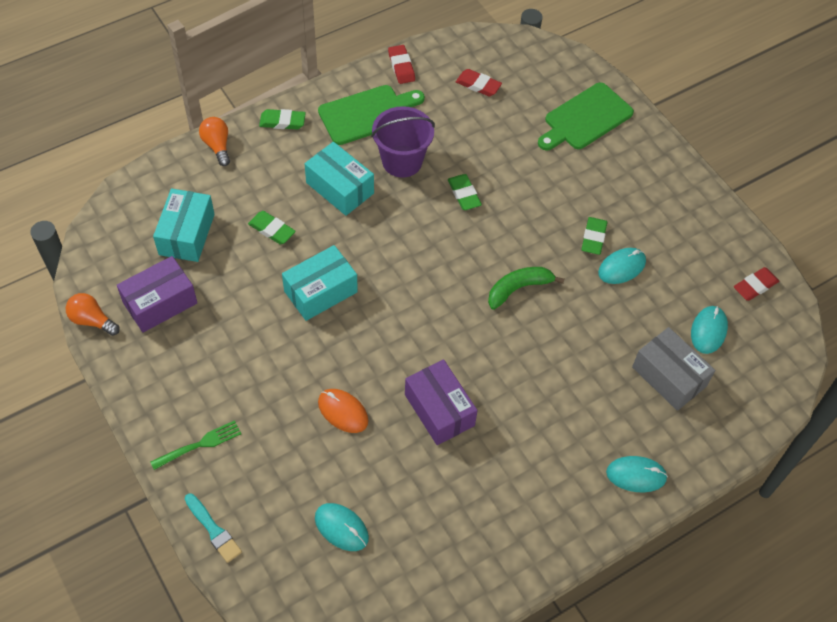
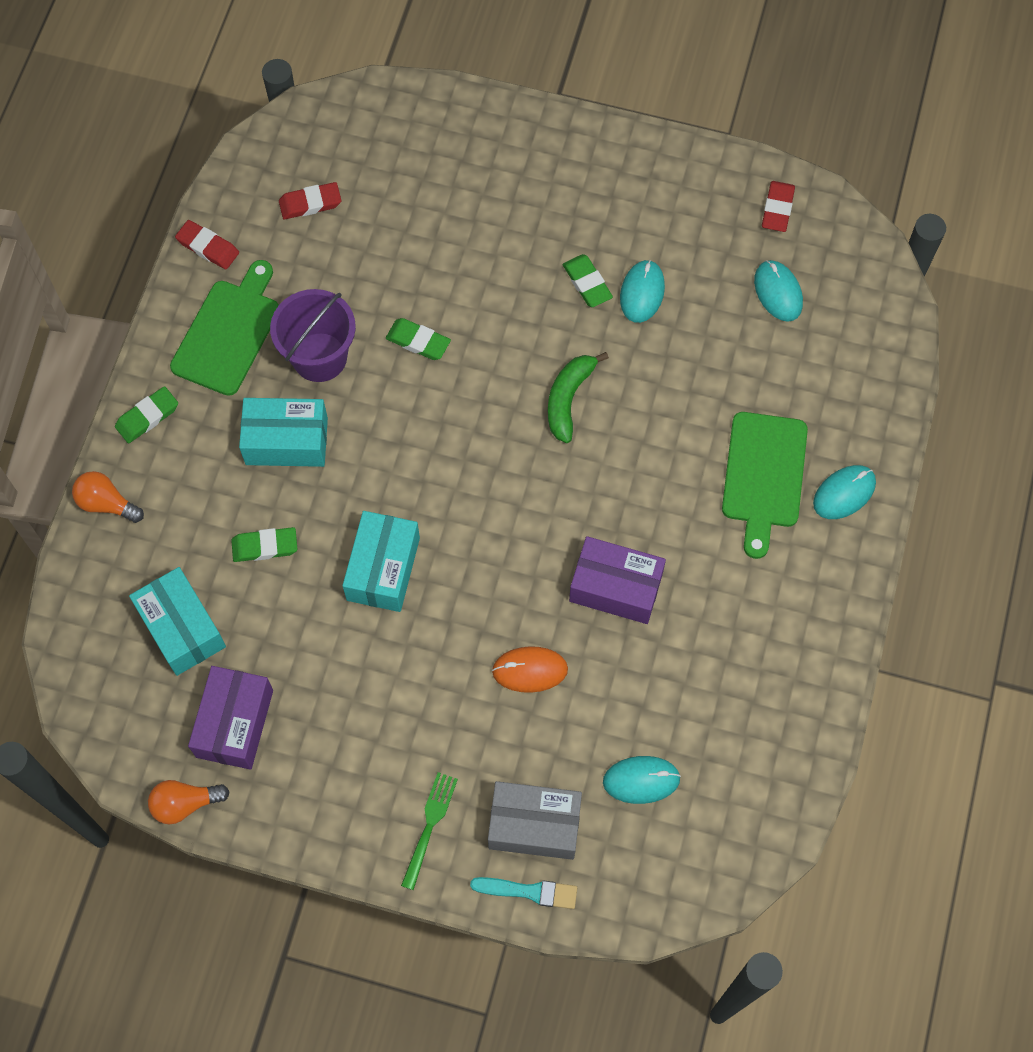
camera: 40 degrees left, 10 degrees up
(585, 118) = (456, 154): green cutting board -> green cutting board (764, 476)
(669, 376) = (785, 370): grey box -> grey box (534, 825)

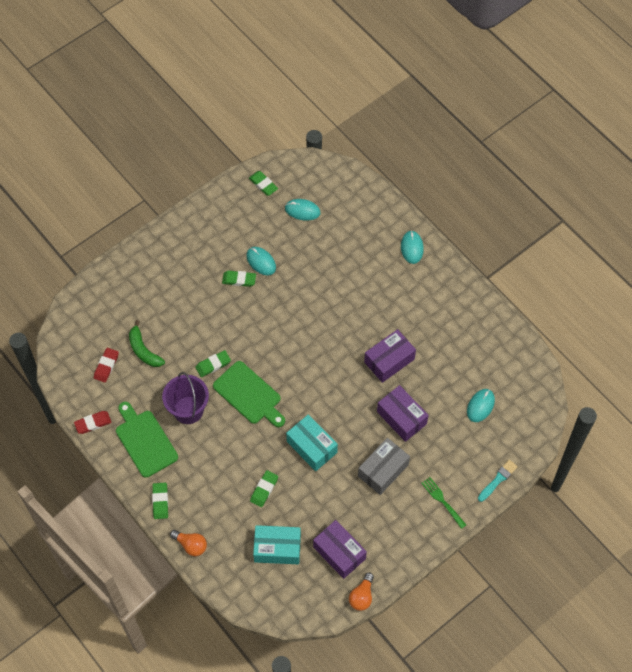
camera: 55 degrees left, 5 degrees down
(107, 503) = (191, 545): orange light bulb -> orange light bulb turned 120 degrees counterclockwise
(286, 441) = (219, 449): turquoise box -> none
(530, 670) = (401, 418): orange mouse -> purple box
(534, 825) = (471, 459): grey box -> grey box (383, 470)
(568, 399) = (288, 323): green banana -> green banana (143, 350)
(764, 476) = (381, 272): green cutting board -> green cutting board (249, 394)
(777, 209) = (263, 184): red eraser -> green eraser

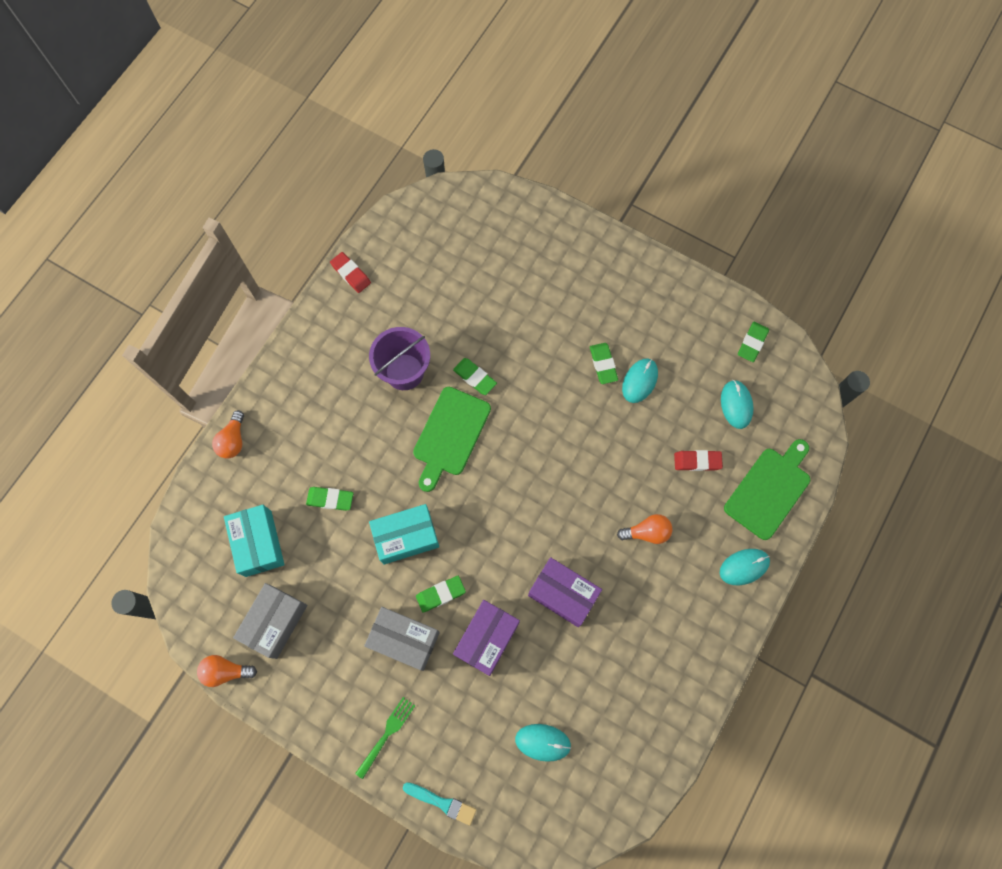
camera: 70 degrees right, 10 degrees up
(106, 366) = (428, 259): red eraser -> red eraser (697, 461)
(143, 350) = (464, 292): green banana -> none
(145, 441) = (348, 339): green cutting board -> green cutting board (769, 490)
(160, 501) = (277, 385): green eraser -> green eraser (440, 594)
(312, 447) = (406, 537): turquoise box -> turquoise box turned 45 degrees clockwise
(339, 553) = (275, 622): purple box -> grey box
(367, 295) = (647, 532): none -> orange light bulb

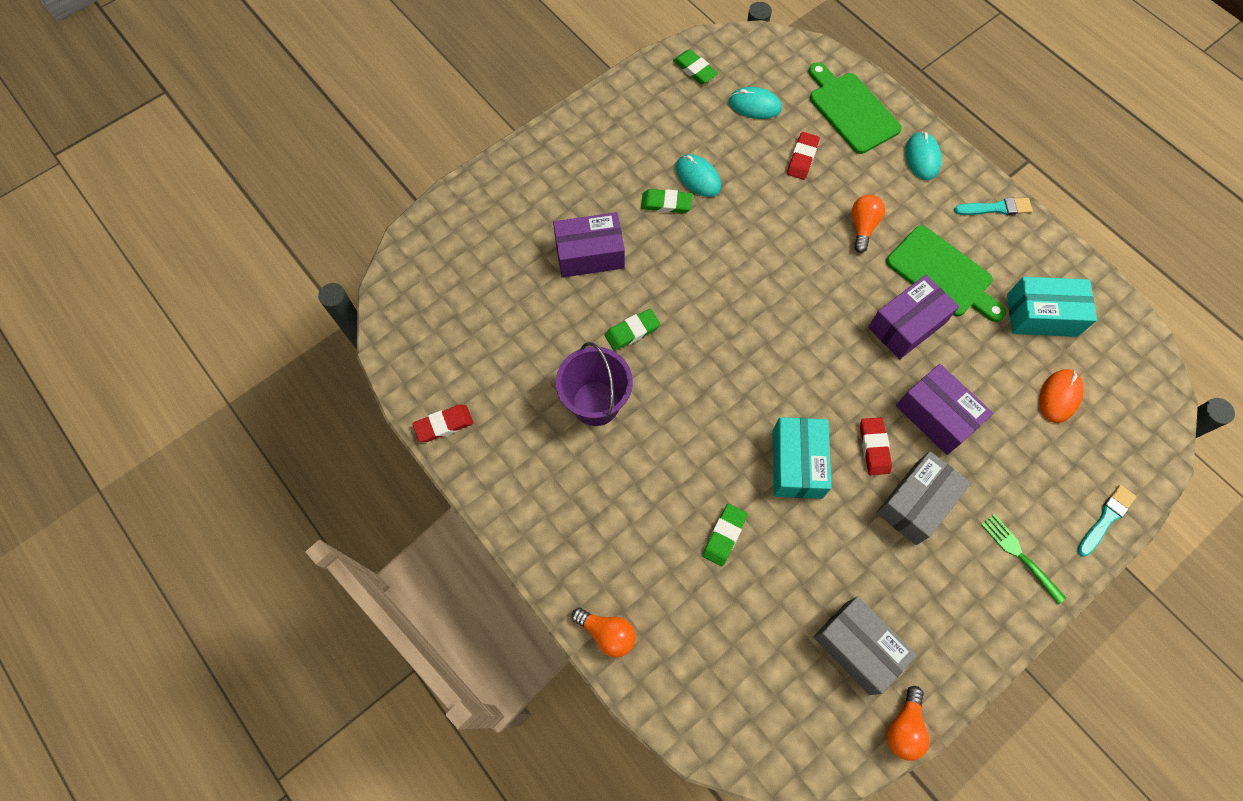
camera: 70 degrees left, 5 degrees down
(258, 543) = (753, 639): turquoise box -> turquoise box (1042, 315)
(440, 594) = (874, 447): green eraser -> red eraser
(450, 435) = (691, 378): green cutting board -> green cutting board (943, 274)
(531, 322) = (589, 254): none -> purple box
(543, 742) = (1059, 396): turquoise mouse -> orange mouse
(716, 647) = (996, 208): none -> turquoise brush

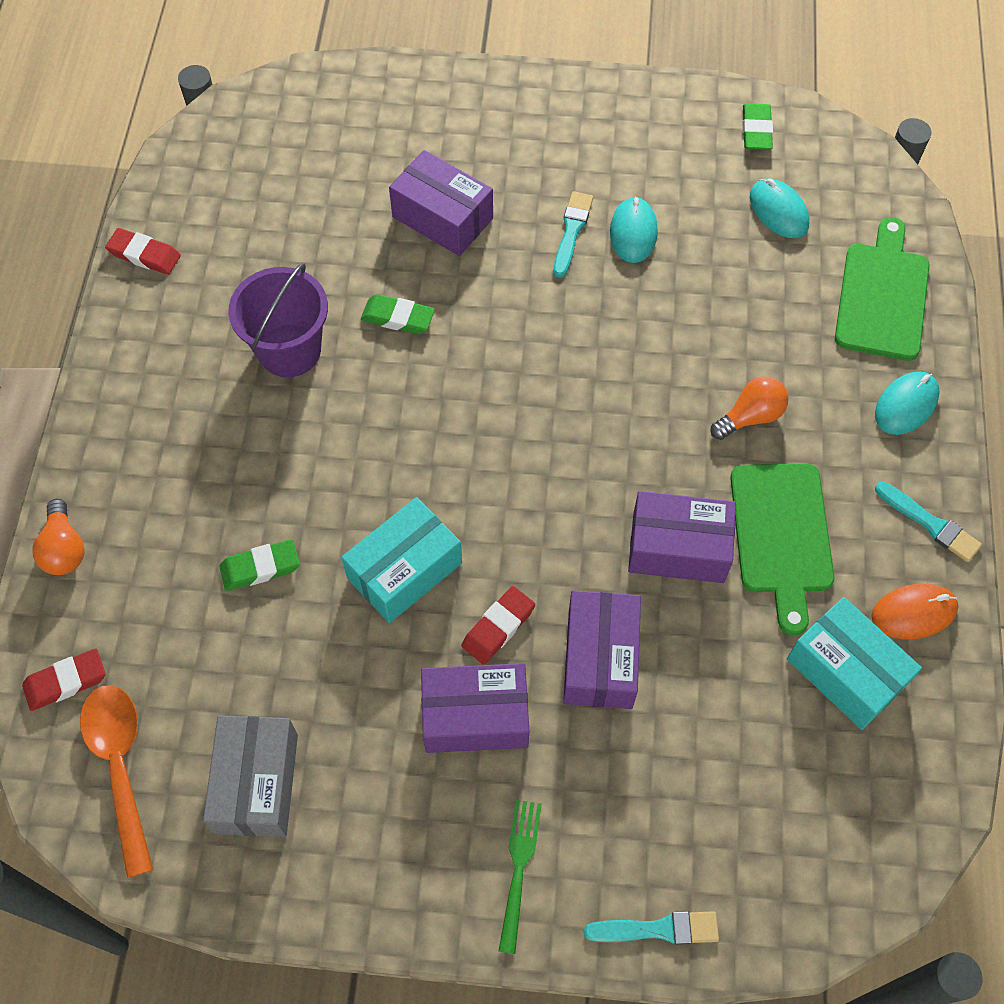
camera: 45 degrees right, 5 degrees down
(666, 203) = (571, 231): green eraser -> turquoise brush
(782, 714) = (120, 766): none -> orange spoon
(802, 158) = (767, 300): red eraser -> red eraser (65, 681)
(904, 727) = (210, 895): orange light bulb -> none
(916, 503) = (475, 716): grey box -> purple box
(1059, 396) = (761, 767): orange mouse -> orange mouse (914, 613)

